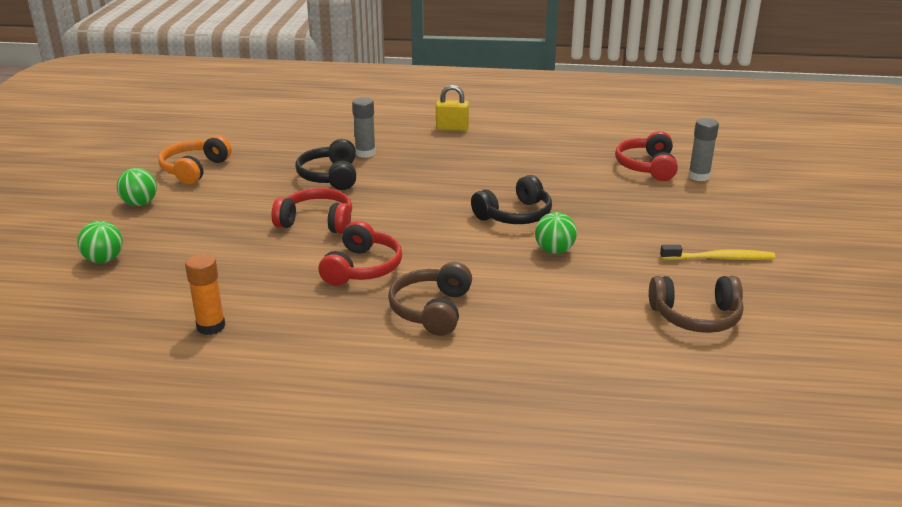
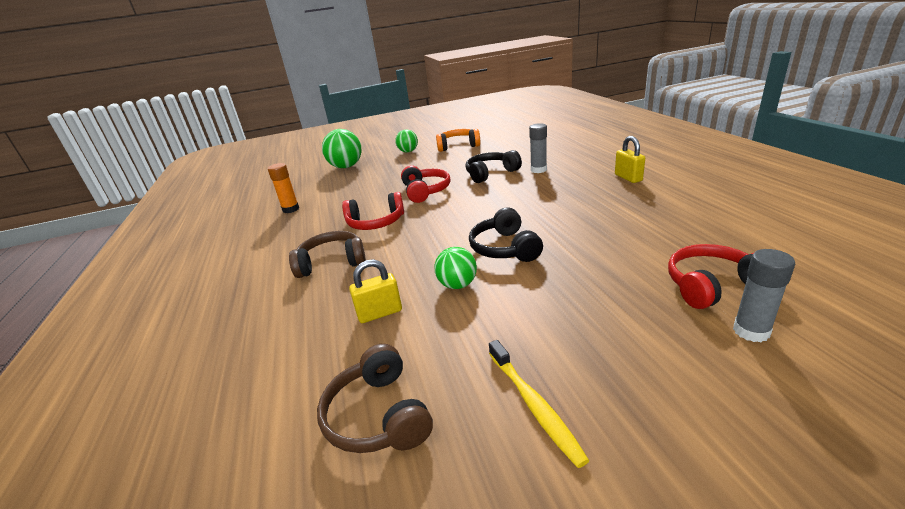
camera: 70 degrees right, 0 degrees up
(104, 260) = (346, 167): green ball -> green ball, size x1.64
(515, 215) = (505, 248): black headphones -> black headphones turned 45 degrees clockwise
(564, 296) = (380, 313): none -> yellow padlock

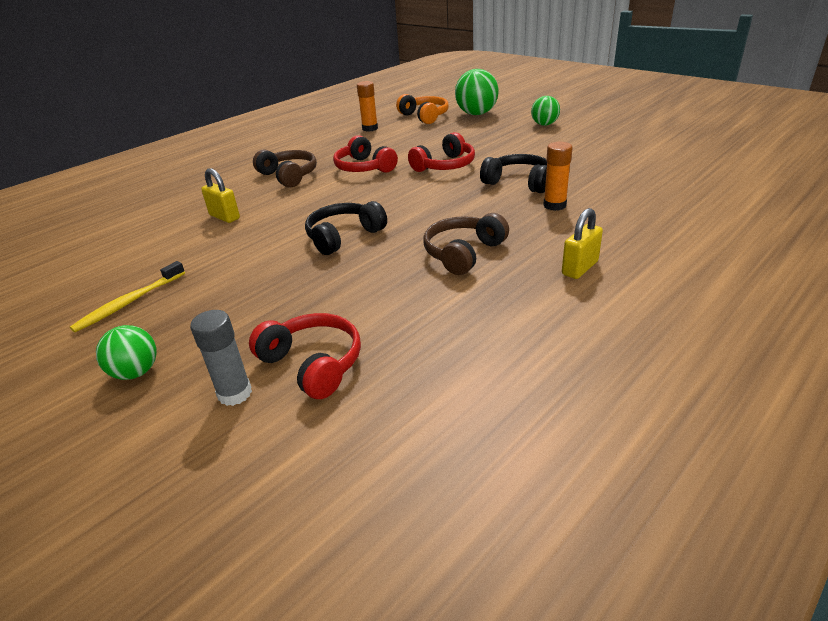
camera: 60 degrees right, 5 degrees up
(378, 415) = (119, 252): brown headphones -> brown headphones (463, 253)
(457, 285) = (272, 233): green ball -> green ball (136, 372)
(458, 146) = (588, 142): orange headphones -> orange headphones (424, 116)
(538, 170) = (554, 205): grey glue stick -> orange glue stick

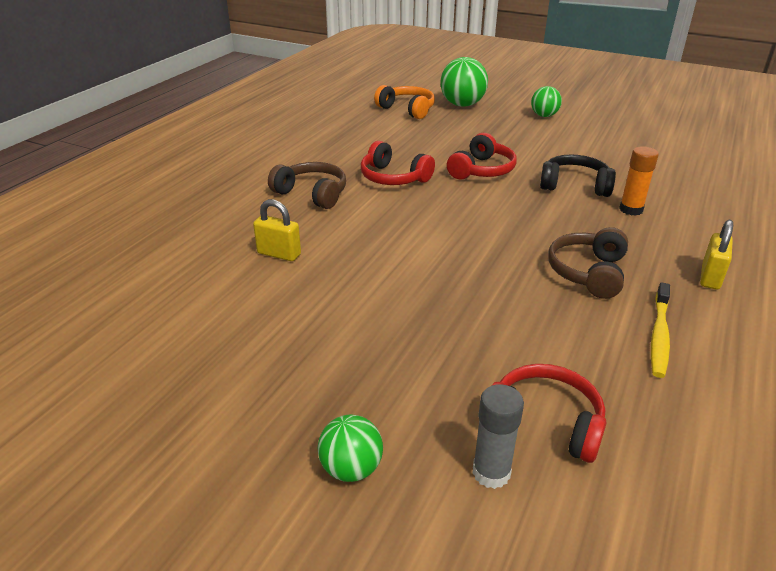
camera: 20 degrees left, 0 degrees up
(129, 302) = (258, 381): yellow toothbrush -> yellow toothbrush (659, 335)
(344, 236) = (445, 266): black headphones -> none
(370, 128) = (357, 127): orange glue stick -> none

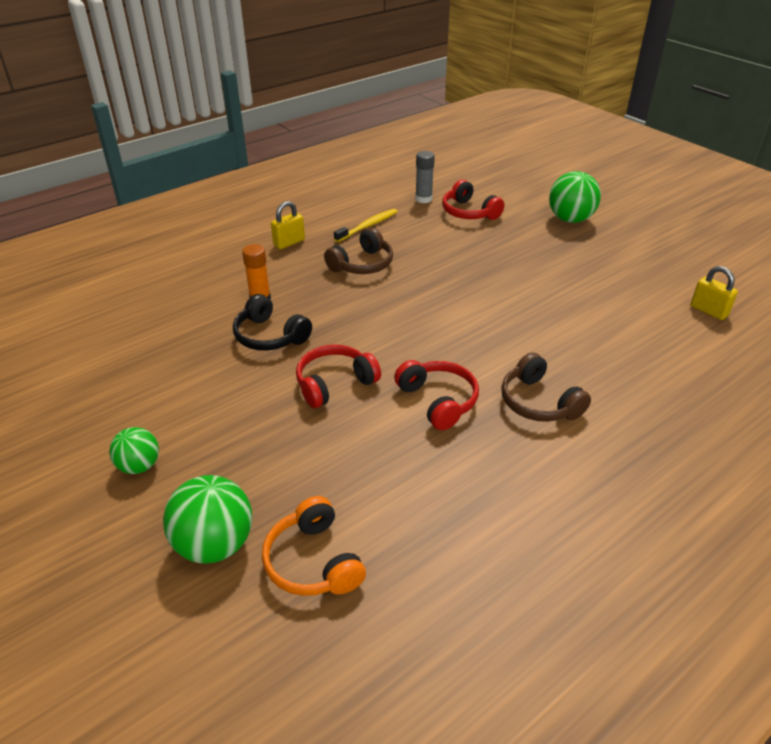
camera: 155 degrees left, 5 degrees up
(279, 254) = (587, 338): yellow padlock -> yellow padlock (708, 311)
(351, 468) = (570, 219): green ball -> green ball, size x1.64
(491, 472) = (507, 205): grey glue stick -> grey glue stick (423, 199)

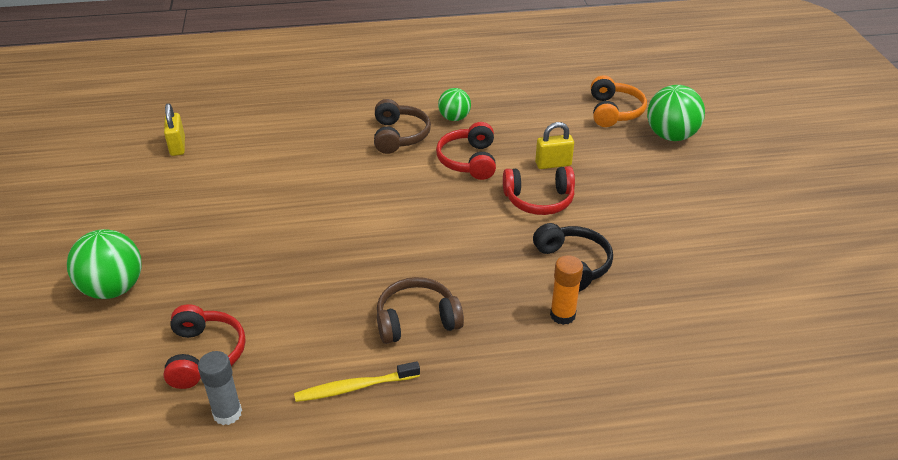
camera: 150 degrees left, 0 degrees up
(139, 466) = (717, 194): green ball -> green ball (454, 118)
(289, 243) = (480, 399): yellow padlock -> yellow padlock (553, 164)

